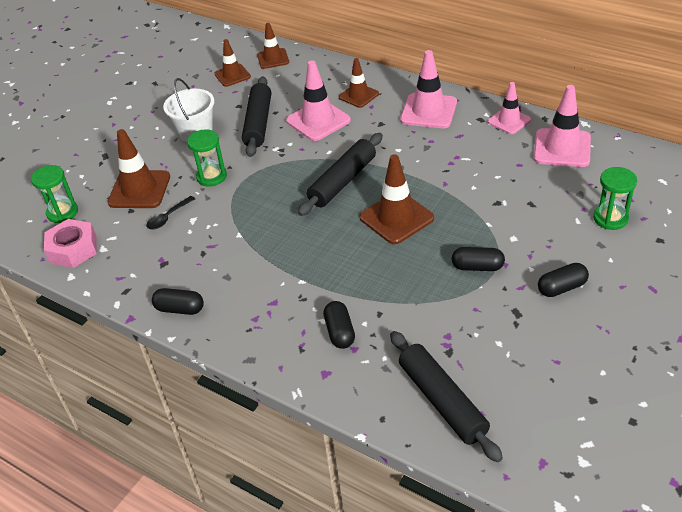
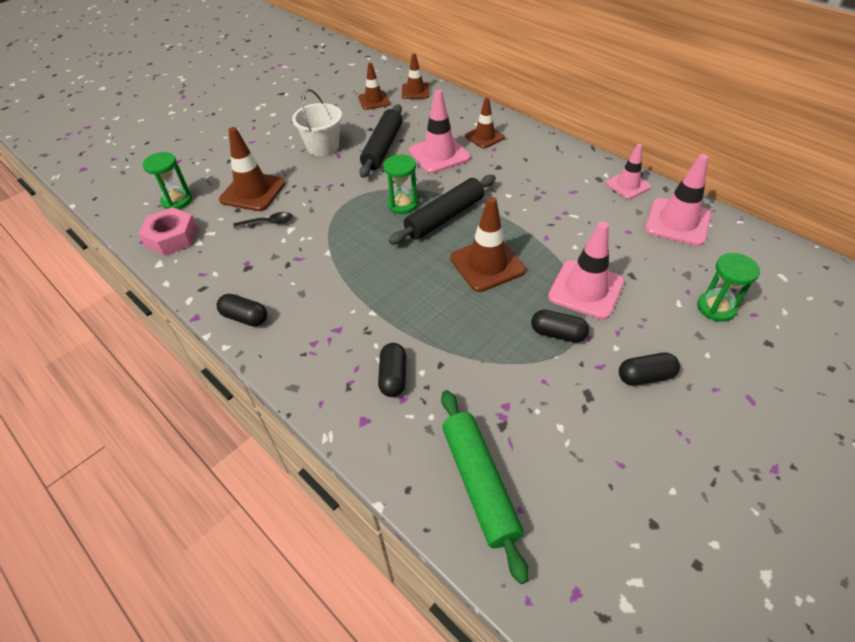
camera: 10 degrees right, 5 degrees up
(168, 217) = (268, 223): black spoon -> black spoon turned 150 degrees counterclockwise
(211, 177) = (322, 191): green hourglass -> green hourglass (402, 204)
(428, 111) = (548, 162): pink traffic cone -> pink traffic cone (586, 289)
(442, 401) = (479, 483): black rolling pin -> green rolling pin

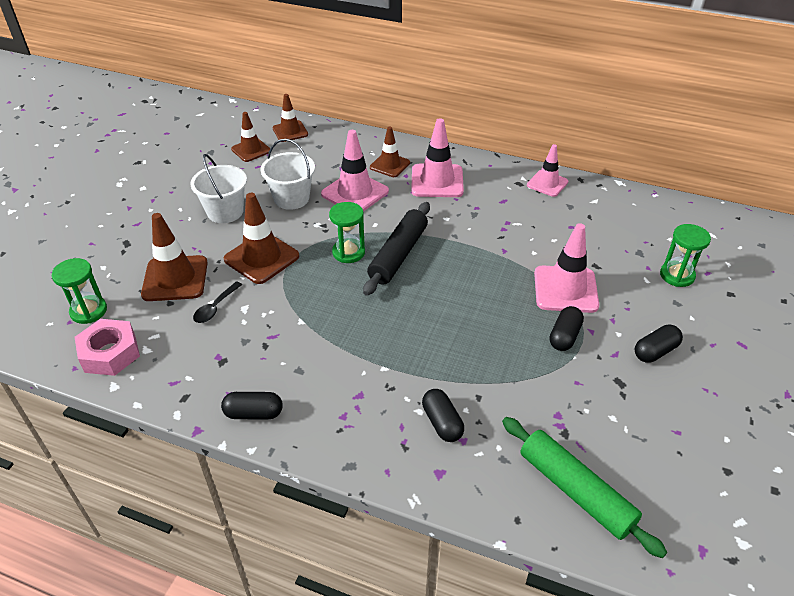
camera: 25 degrees left, 5 degrees down
(268, 223) = (215, 307): black spoon -> black spoon turned 150 degrees clockwise
(382, 147) = (291, 198): black rolling pin -> white bucket
(487, 264) = (466, 290): brown traffic cone -> brown traffic cone (261, 258)
(557, 334) = (564, 336): black capsule -> black capsule turned 60 degrees counterclockwise
(677, 222) = (607, 208): pink traffic cone -> pink traffic cone (437, 181)

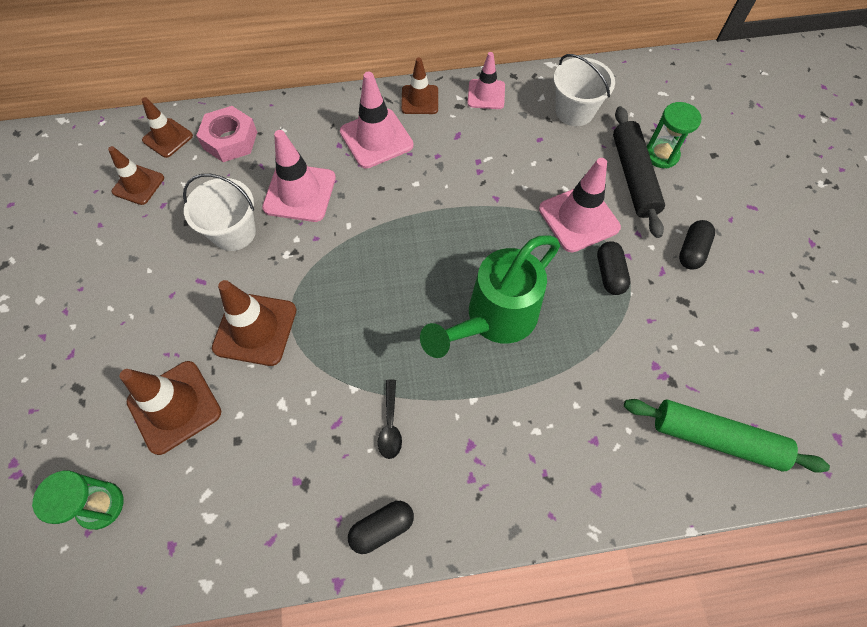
camera: 30 degrees left, 20 degrees up
(110, 353) = (170, 546): pink nut -> pink nut (230, 140)
(215, 307) = (249, 420): black spoon -> black spoon (390, 425)
(225, 212) = (168, 286): white bucket -> white bucket (574, 111)
(348, 252) = (345, 275): green hourglass -> none
(390, 165) = (313, 138): brown traffic cone -> brown traffic cone (419, 100)
(398, 255) = (398, 253): black rolling pin -> black rolling pin (633, 177)
(441, 325) = (493, 319): none -> green watering can
(442, 423) = (565, 432): black capsule -> none

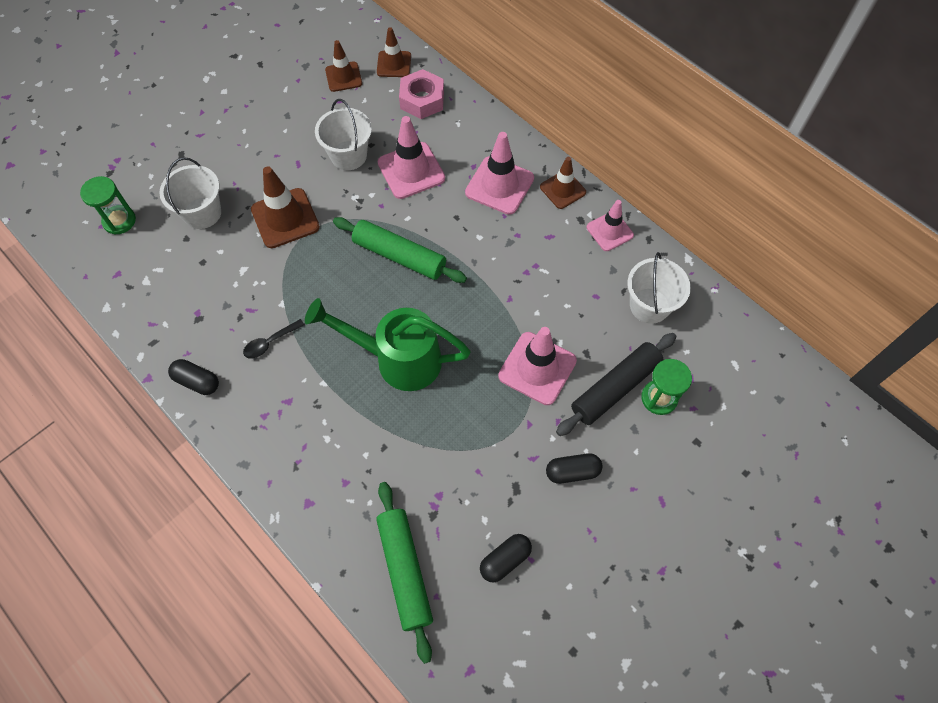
camera: 55 degrees right, 0 degrees up
(174, 407) = (202, 213): brown traffic cone -> white bucket
(384, 255) = (399, 256): none -> green rolling pin
(610, 274) = (500, 419): black capsule -> black capsule (505, 560)

